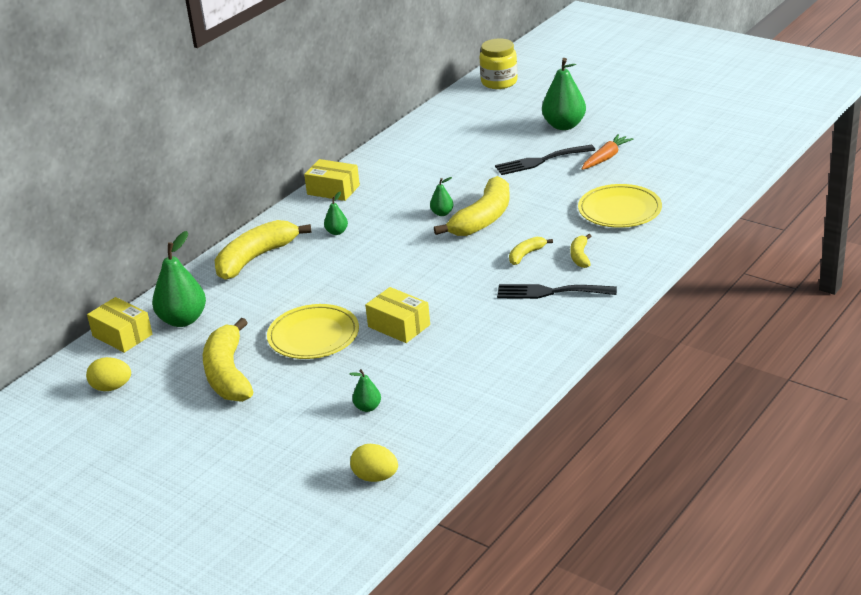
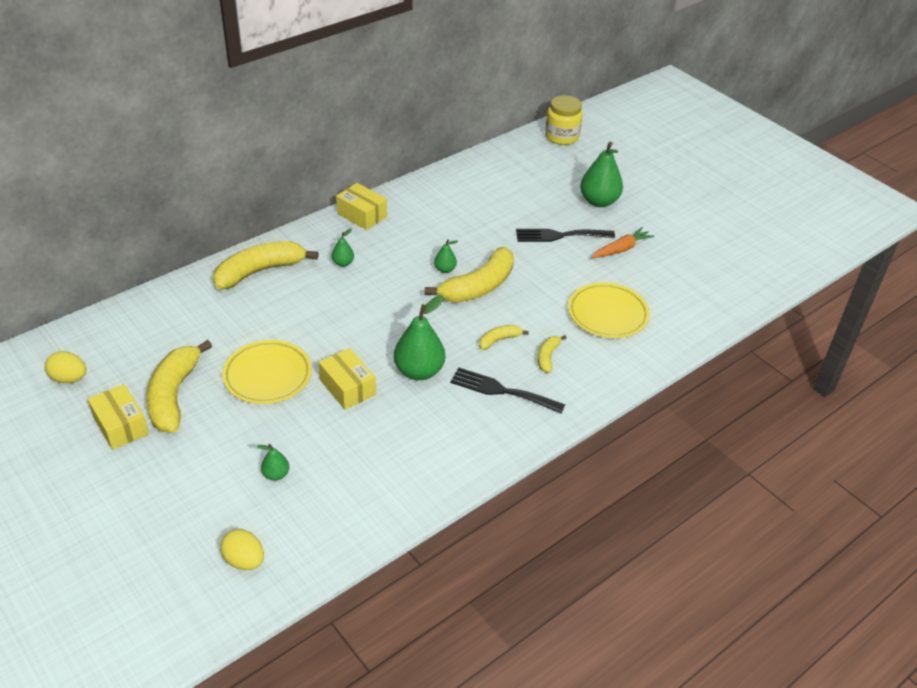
camera: 10 degrees right, 10 degrees up
(122, 335) = (107, 323): yellow box -> yellow box (121, 425)
(183, 320) = (165, 321): green pear -> green pear (419, 371)

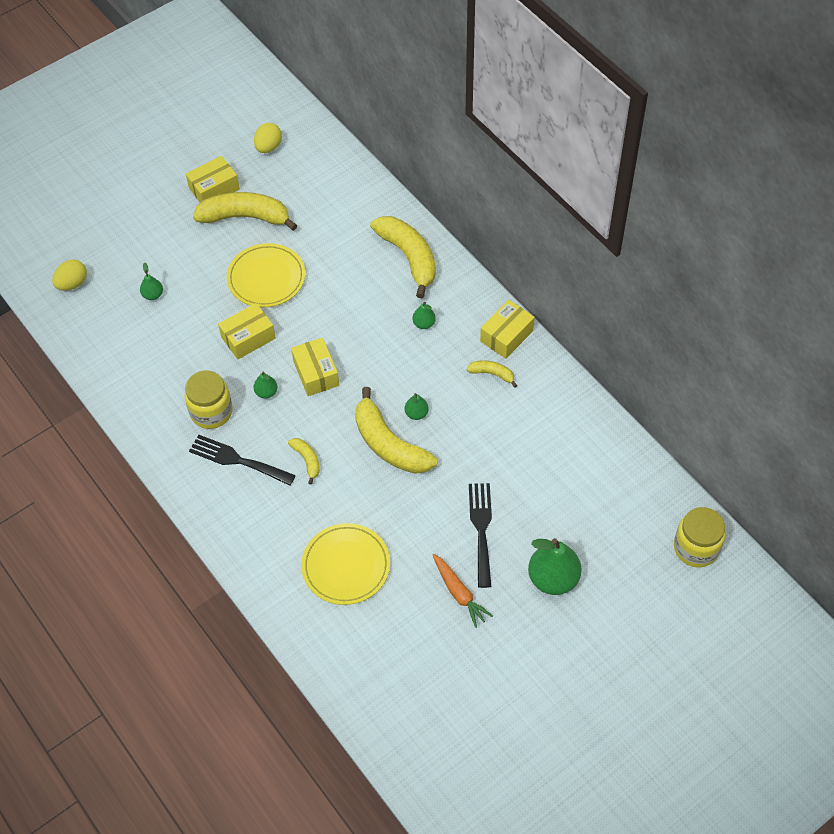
camera: 95 degrees right, 15 degrees up
(397, 335) = (316, 373): none -> yellow box
(419, 371) = (266, 392): green pear -> green pear, size x0.49
(443, 413) = (211, 412): none -> yellow jar
(501, 390) = (237, 460): black fork -> black fork turned 90 degrees counterclockwise
(547, 357) = (281, 503): yellow banana -> yellow banana (492, 374)

